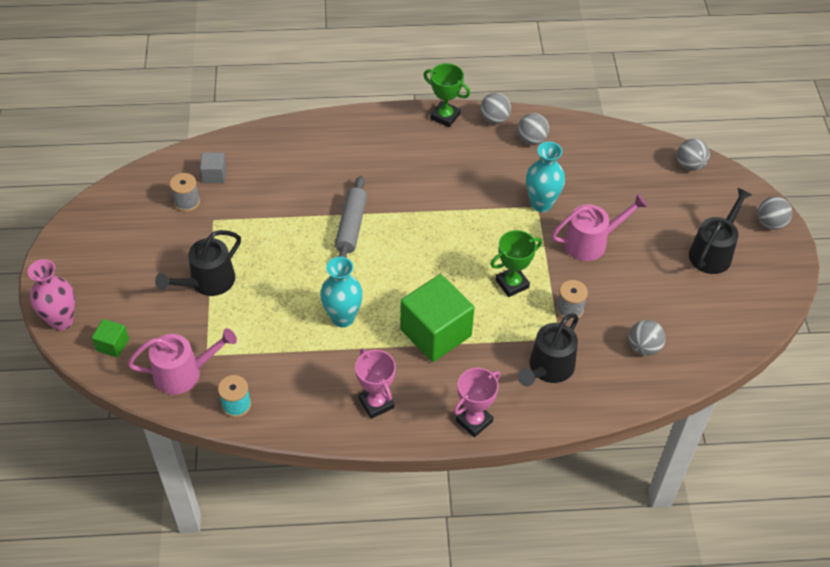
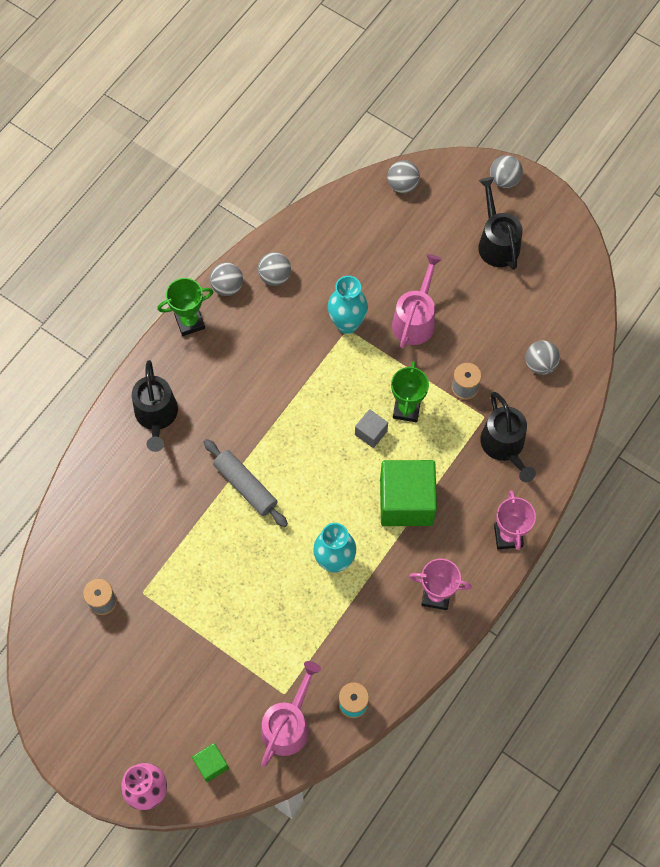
camera: 50 degrees left, 15 degrees up
(208, 282) = (208, 643): black watering can -> black watering can (156, 416)
(214, 175) = (90, 557): grey cube -> grey cube (371, 433)

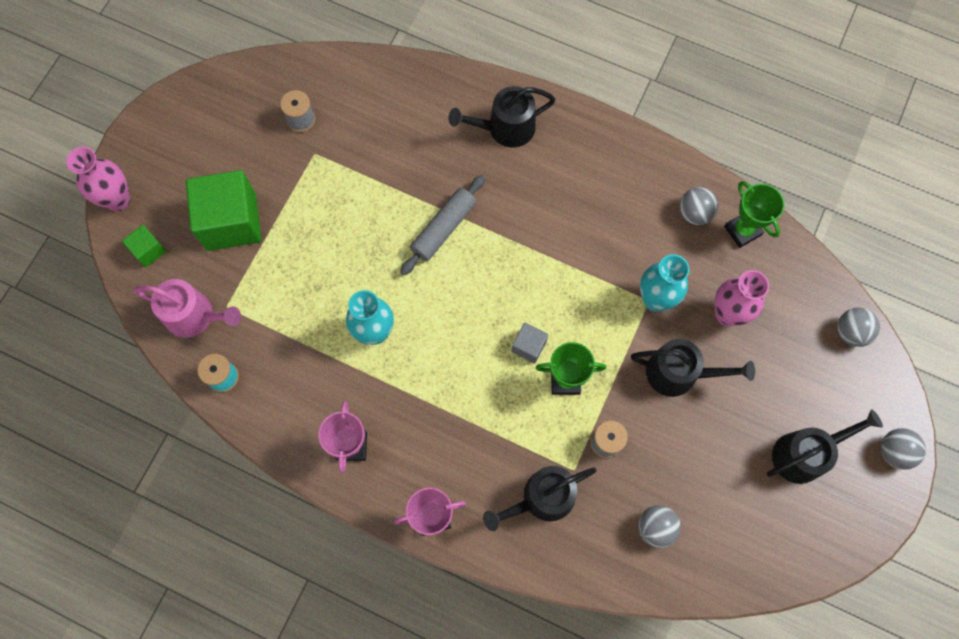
camera: 80 degrees right, 5 degrees up
(190, 322) = (618, 139): green trophy -> green trophy (742, 231)
(227, 287) = (669, 167): grey ball -> none
(370, 271) = (727, 314): none -> pink vase
(406, 501) = (455, 397): green cube -> green cube (231, 222)
(415, 319) = (678, 373): pink watering can -> black watering can

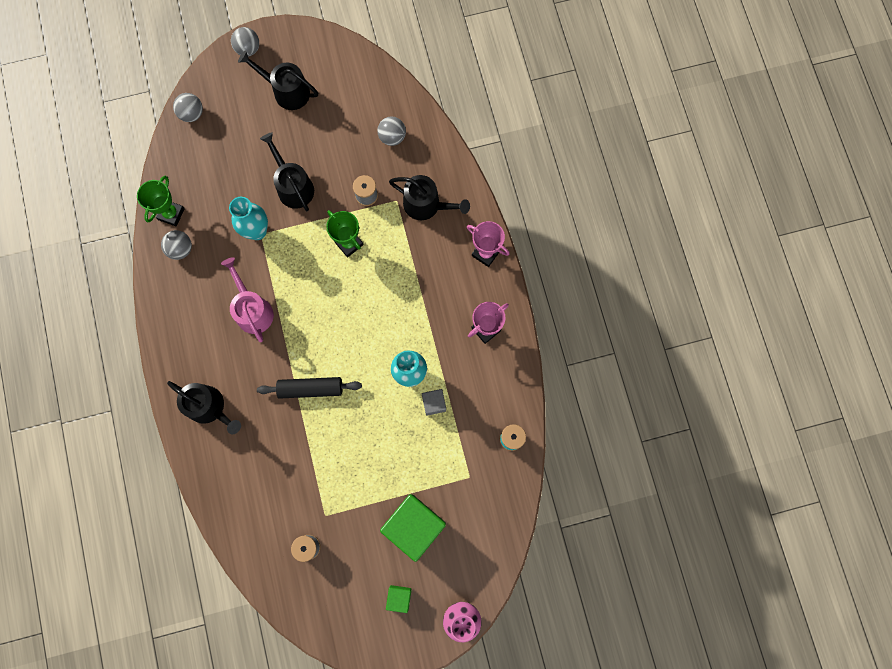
camera: 130 degrees left, 5 degrees up
(148, 250) = (476, 561): green cube -> green cube (399, 597)
(195, 316) = (491, 491): pink watering can -> pink watering can (252, 310)
(443, 228) = (311, 389): grey rolling pin -> black rolling pin
(529, 346) = (345, 279): grey cube -> grey cube (434, 403)
(727, 314) = (234, 186): pink vase -> none

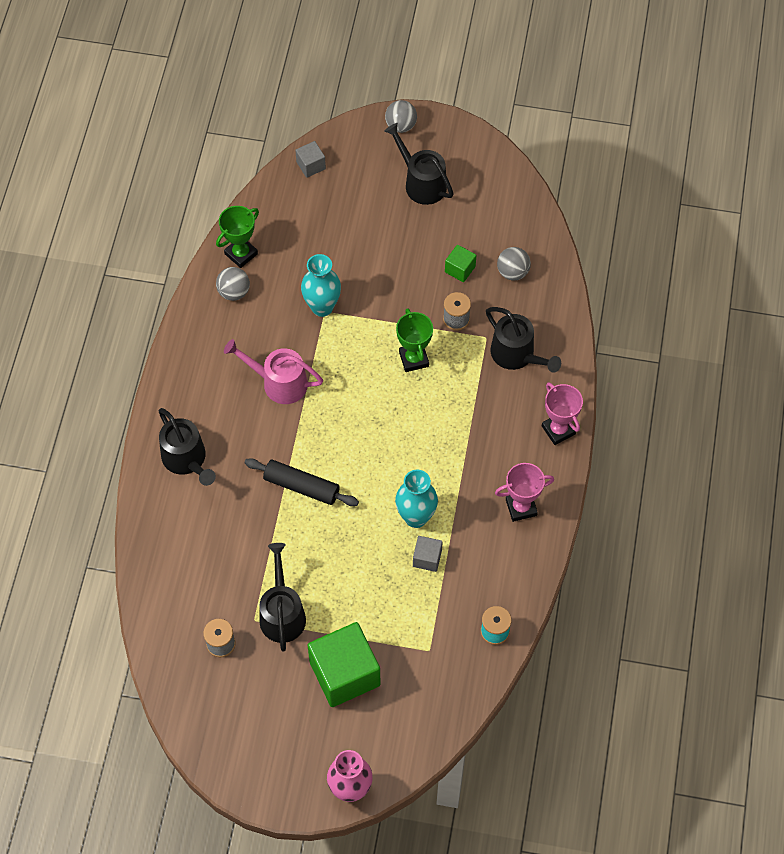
camera: 25 degrees right, 15 degrees down
(192, 114) = (311, 165): grey ball -> grey cube
(252, 310) = (279, 383): pink watering can -> pink watering can turned 75 degrees counterclockwise
(293, 186) = (382, 278): black watering can -> black watering can (282, 613)
(399, 597) = (292, 739): green cube -> green cube (460, 269)

